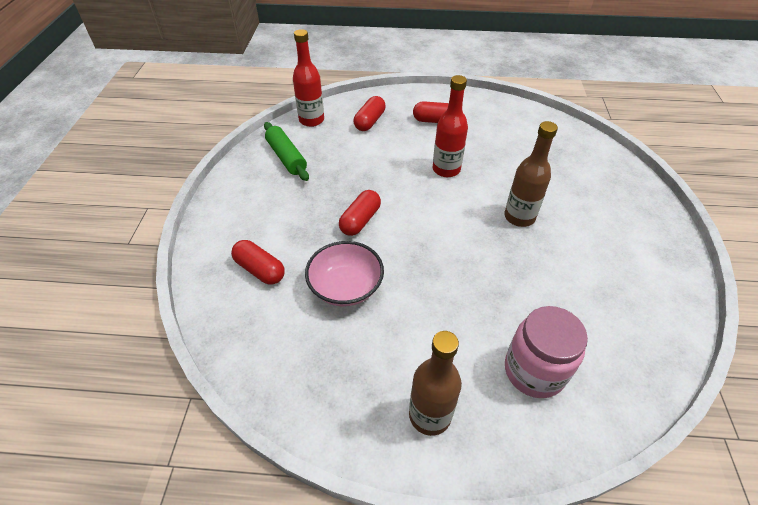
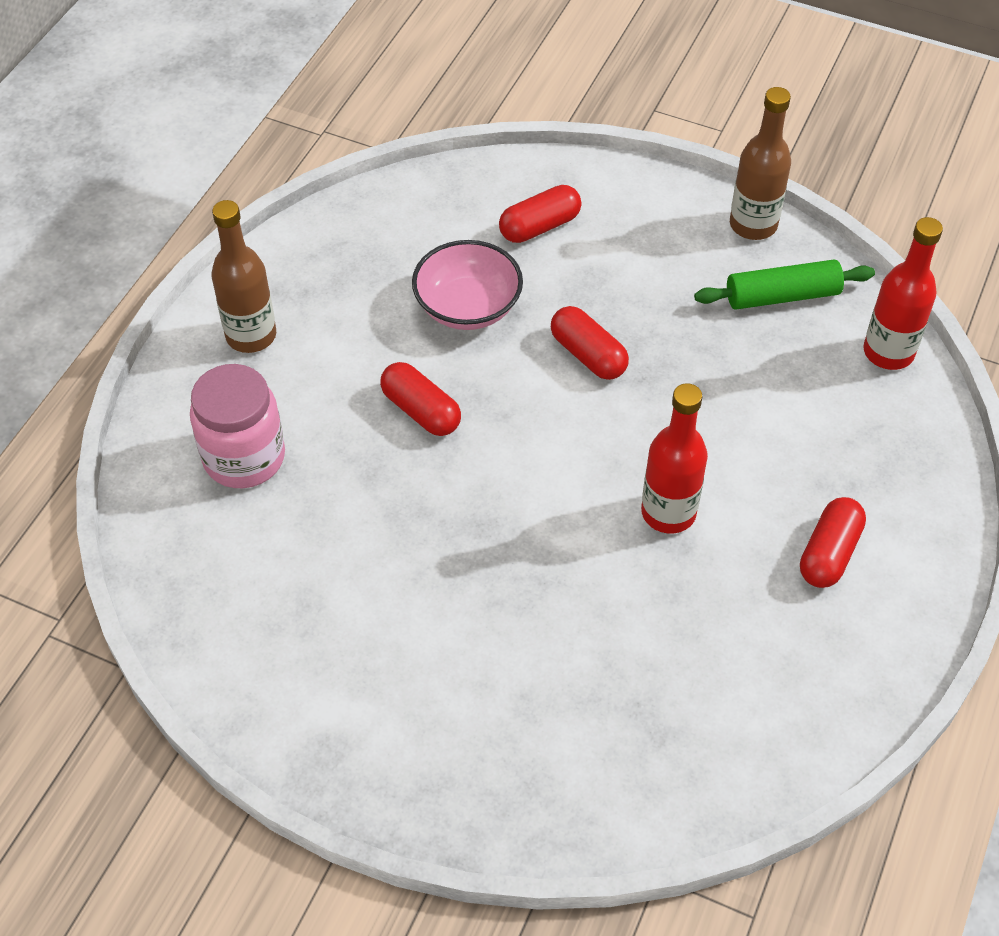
camera: 110 degrees right, 5 degrees up
(369, 121) = (858, 441): red capsule -> red capsule (421, 411)
(519, 217) = (505, 570): brown bottle -> brown bottle (753, 225)

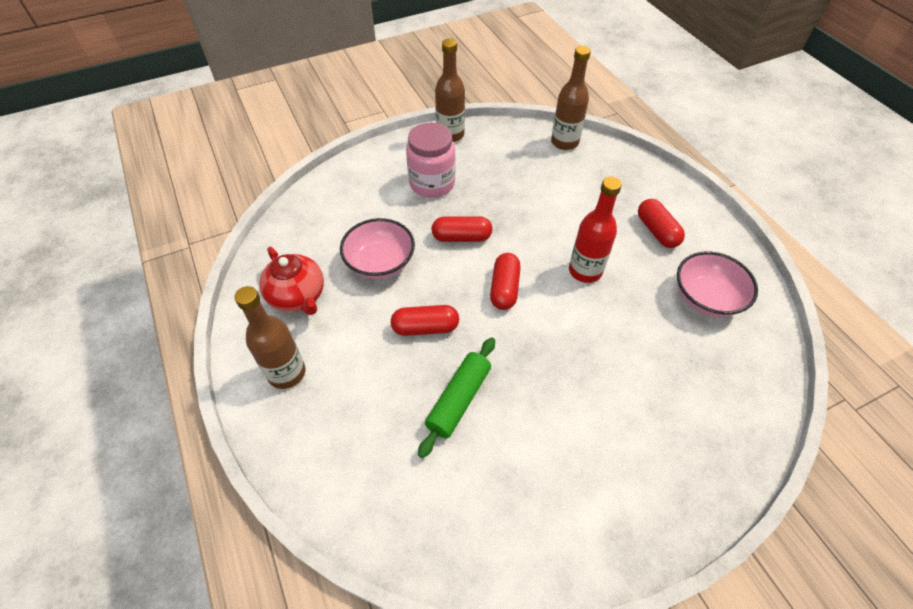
camera: 50 degrees left, 0 degrees up
(244, 457) = (370, 437): pink jar -> pink jar (432, 183)
(348, 272) = (298, 296): none -> red teapot
(540, 226) = (363, 202): red capsule -> red capsule (504, 288)
(764, 671) = (706, 297): none -> pink bowl
(782, 296) = (500, 152): green rolling pin -> green rolling pin (459, 400)
(888, 352) = (564, 142): red bottle -> brown bottle

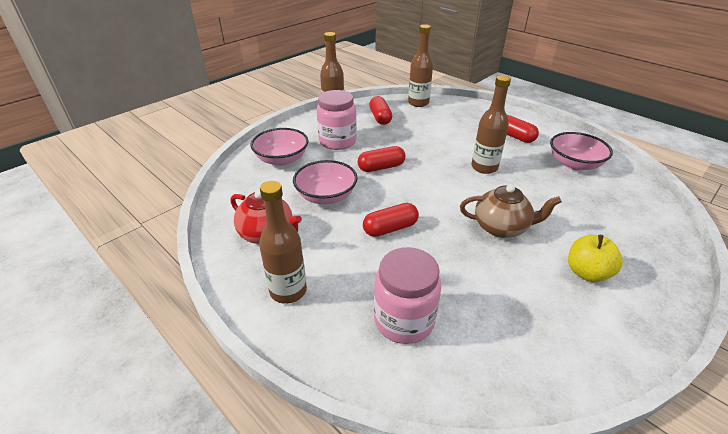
camera: 20 degrees left, 15 degrees down
(358, 195) = (282, 159): none -> pink bowl
(378, 445) = (404, 320): none -> pink jar
(459, 400) = (449, 269): green rolling pin -> none
(504, 288) = (434, 190): red capsule -> red capsule (380, 118)
(550, 365) = (501, 227): none -> brown teapot
(585, 271) = (484, 167): red bottle -> brown bottle
(609, 456) = (587, 273): none -> yellow apple

